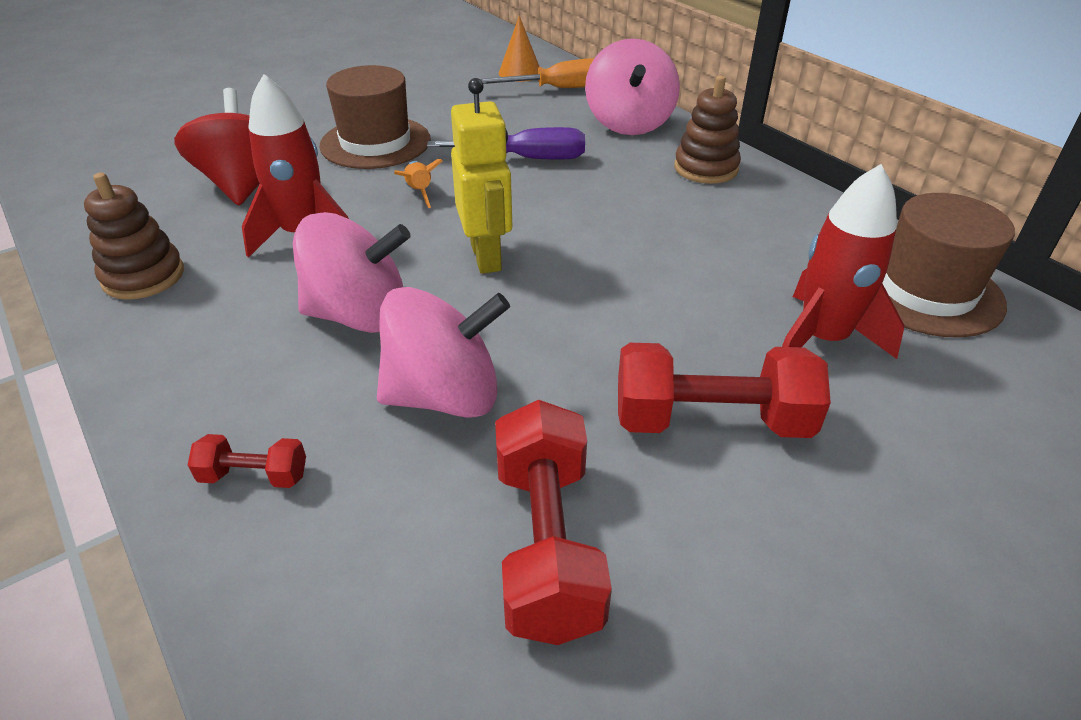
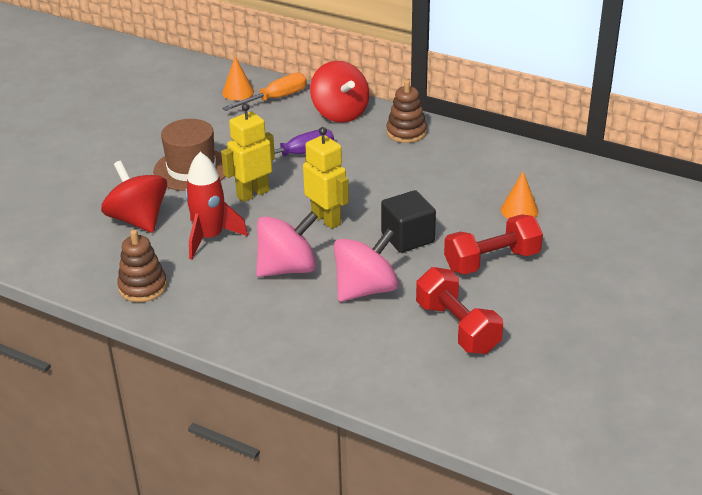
camera: 25 degrees left, 5 degrees down
(254, 476) = (310, 347): red dumbbell -> none
(419, 192) = (252, 194): orange rocket -> yellow robot
(589, 326) = (407, 238): none -> black cube
(629, 123) = (340, 113): pink spinning top -> red spinning top
(822, 339) = (519, 210): red rocket -> orange cone
(926, 291) = (554, 172): brown hat -> none

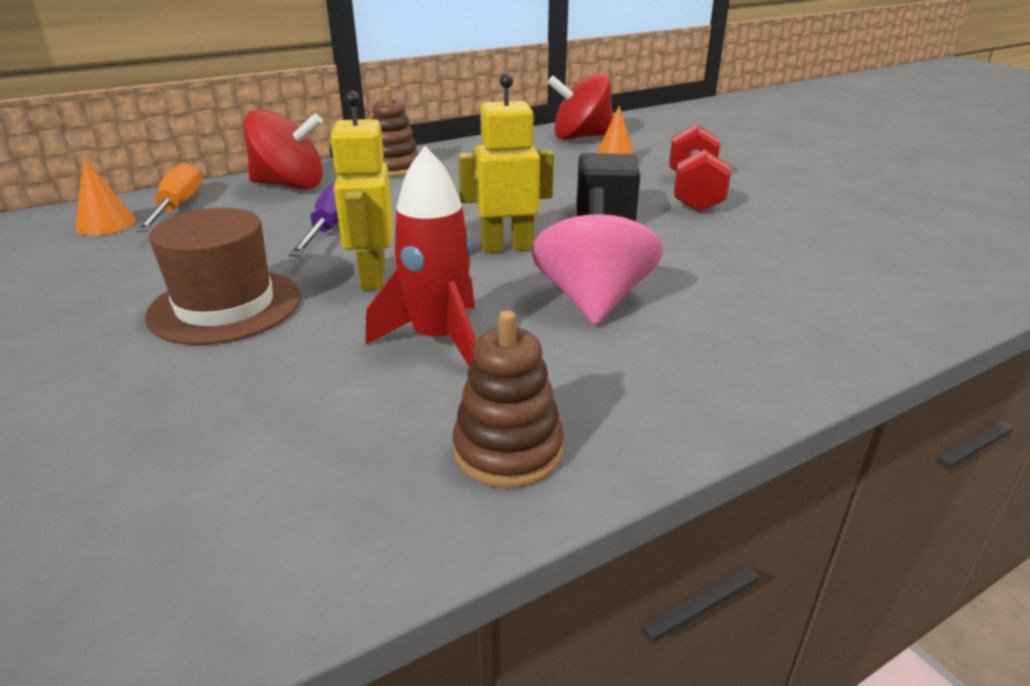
camera: 60 degrees left, 5 degrees down
(138, 220) = (284, 396): red spinning top -> red spinning top (581, 137)
(365, 289) = (692, 264): pink spinning top -> none
(457, 327) = (811, 237): red dumbbell -> none

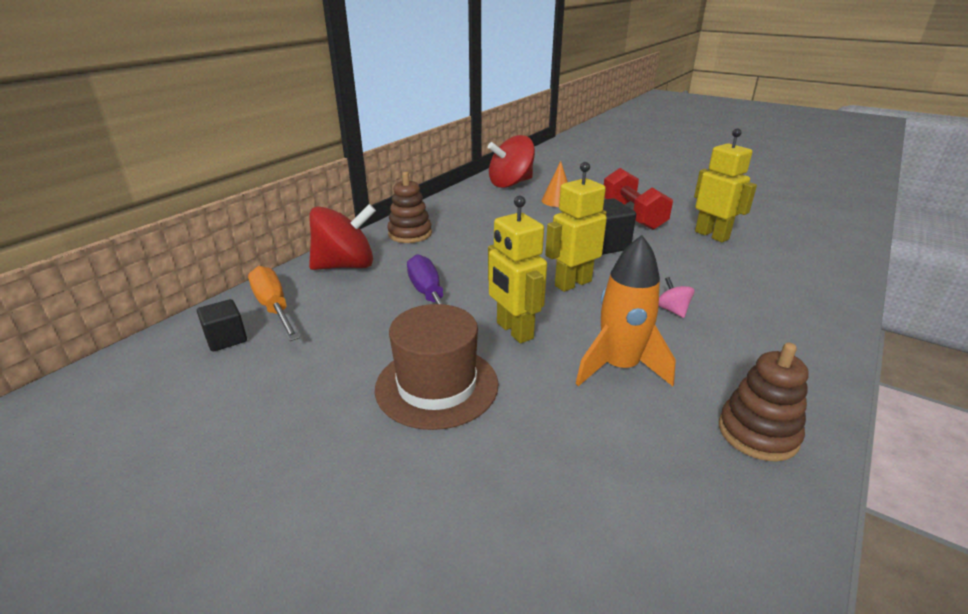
camera: 25 degrees left, 0 degrees up
(106, 224) = (226, 339): orange cone -> black cube
(438, 340) = (619, 367): red rocket -> orange rocket
(593, 300) = (672, 310): pink spinning top -> pink spinning top, size x0.44
(778, 233) = (712, 235): none -> yellow robot

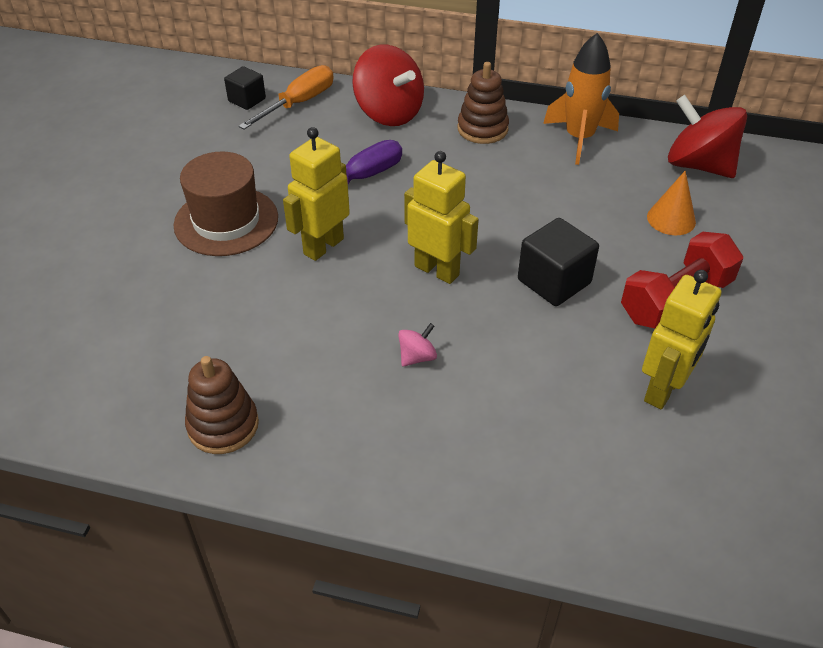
camera: 70 degrees right, 15 degrees up
(619, 367) = (290, 325): orange rocket -> orange rocket (579, 138)

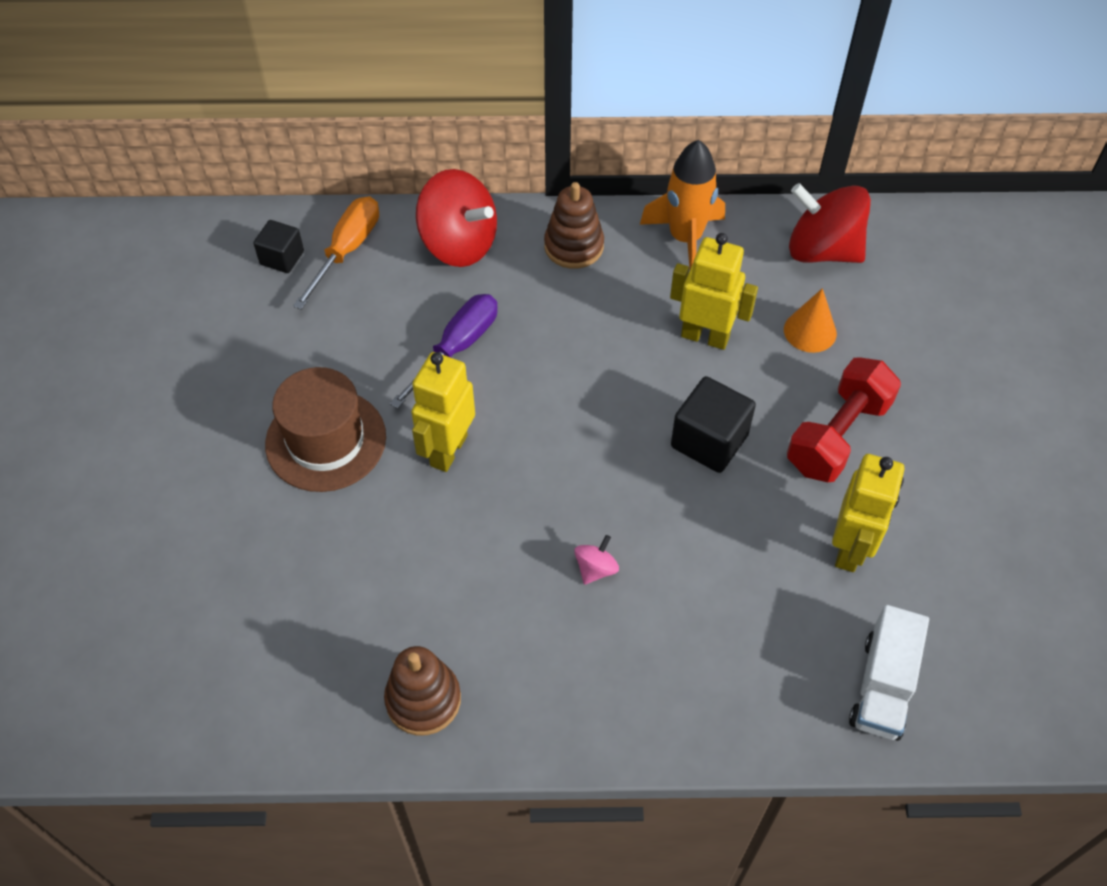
camera: 15 degrees left, 10 degrees up
(437, 270) = (582, 454): yellow robot -> yellow robot (705, 336)
(664, 513) = (882, 686): none -> white truck

